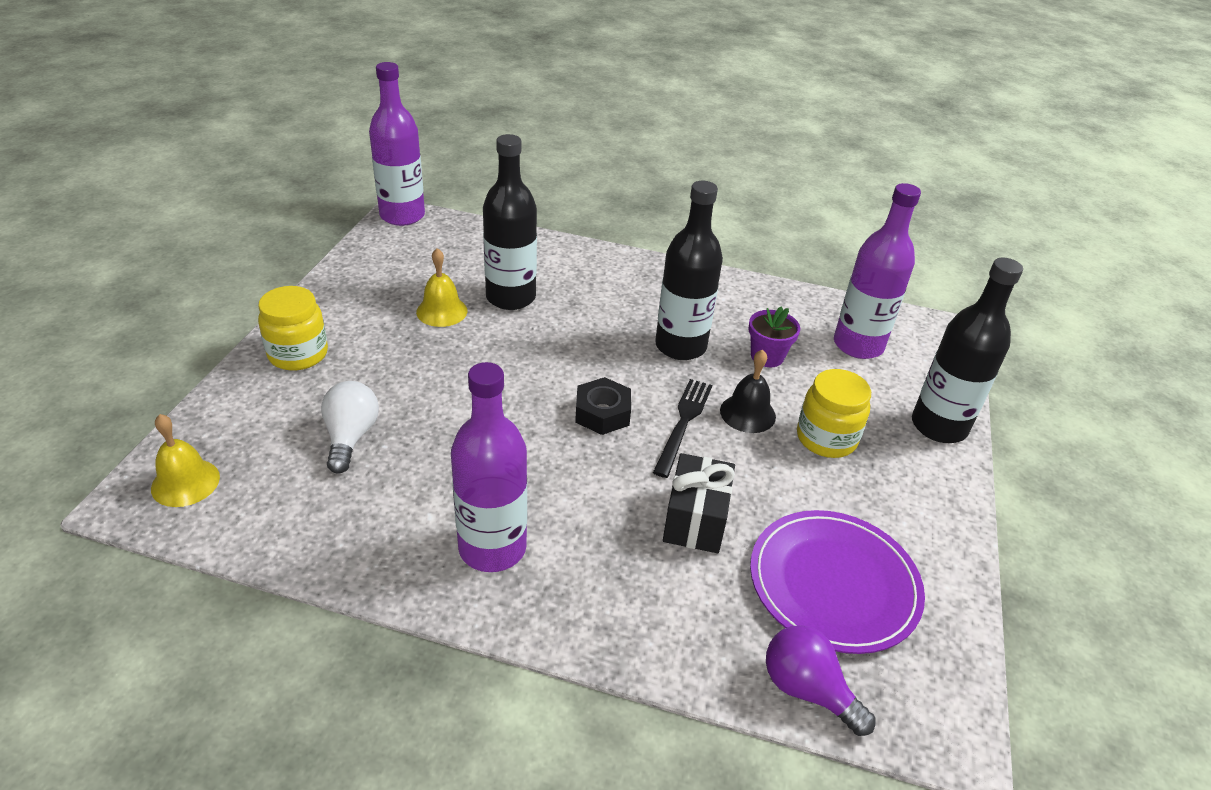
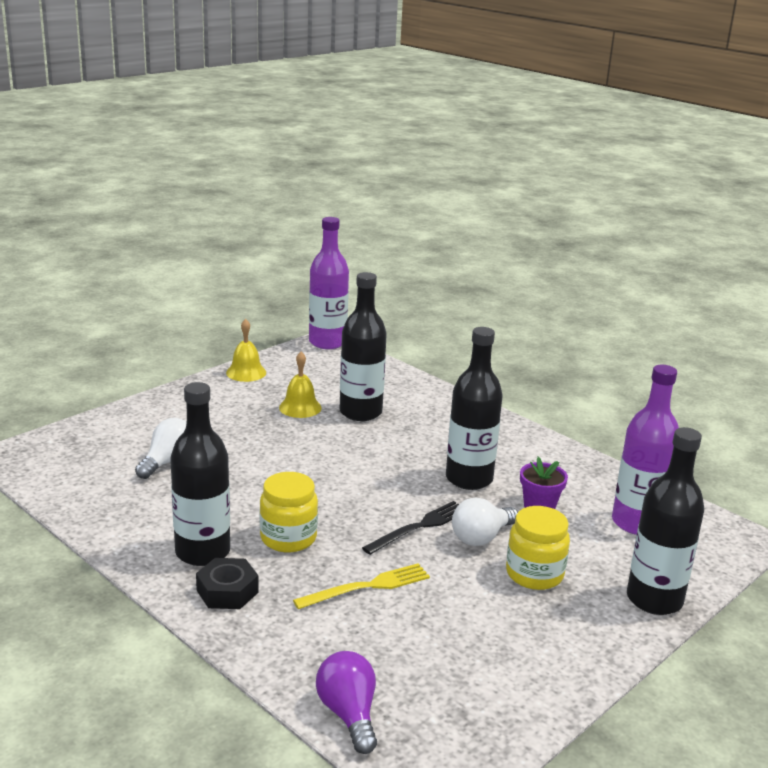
camera: 30 degrees right, 15 degrees down
(185, 482) = (47, 455): yellow bell -> yellow bell (246, 372)
(298, 354) = (177, 406): yellow jar -> yellow jar (288, 538)
(492, 548) = (202, 552): purple bottle -> black bottle
(602, 413) = (360, 502): black nut -> black nut (227, 591)
(695, 519) = (367, 587): black gift -> yellow fork
(747, 413) = (481, 537): black bell -> white light bulb
(833, 584) = (439, 663): purple plate -> none

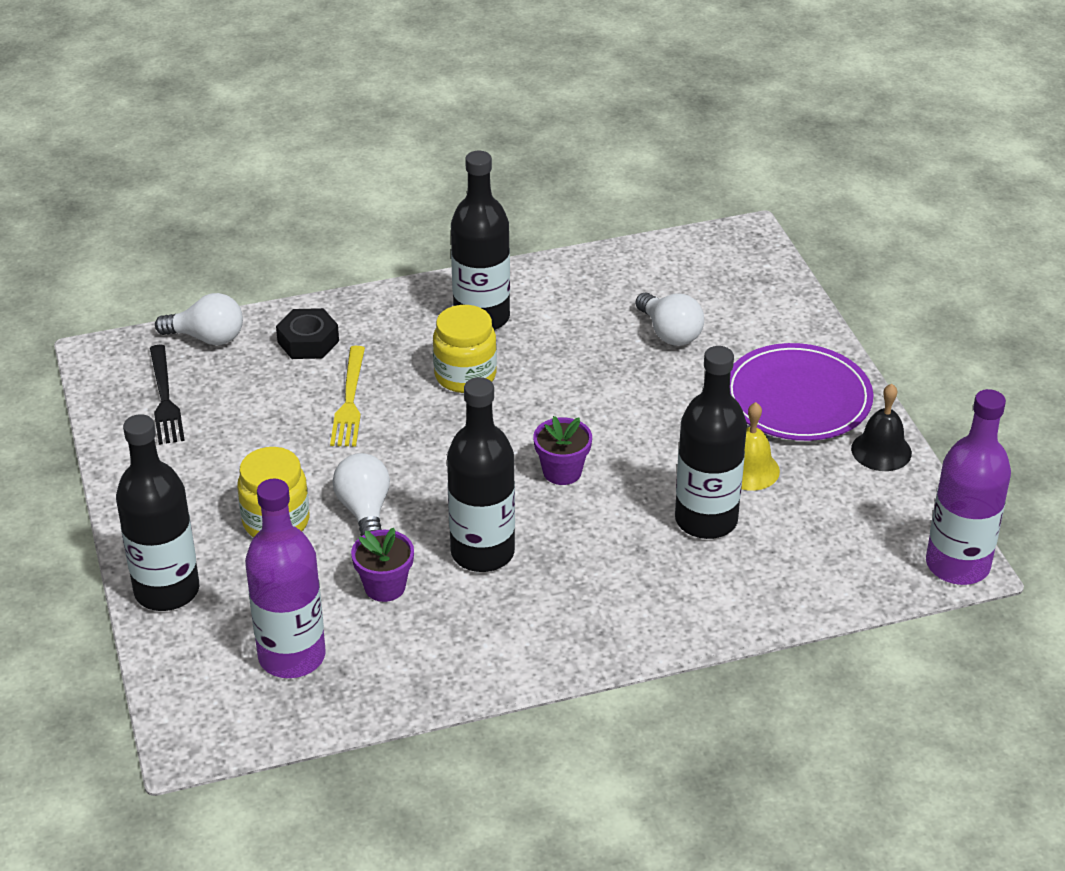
camera: 120 degrees right, 15 degrees up
(212, 404) = (797, 398): none -> purple plate
(227, 591) = (410, 317): black nut -> black nut (308, 341)
(246, 372) = (881, 450): yellow bell -> black bell
(349, 714) = (207, 338): purple light bulb -> white light bulb
(362, 469) = (562, 472): none -> purple flower pot
(419, 527) = (417, 472): black fork -> black fork (164, 398)

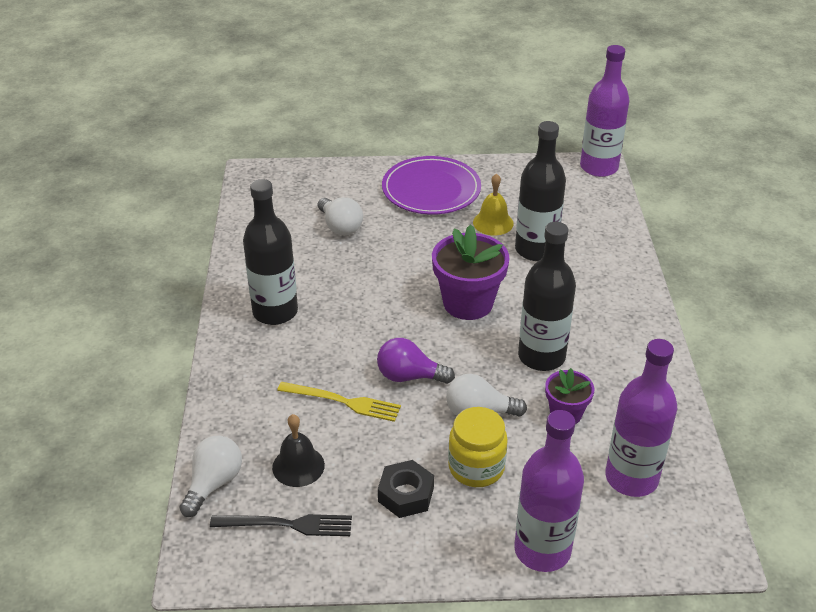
camera: 75 degrees left, 0 degrees up
(167, 591) = (542, 550): black bottle -> purple bottle
(308, 341) = (254, 416): black nut -> black nut (406, 494)
(408, 444) = (409, 376): none -> purple light bulb
(465, 375) = (341, 332): yellow jar -> none
(562, 472) = (468, 303): purple flower pot -> purple flower pot, size x1.76
(669, 333) = (340, 227): white light bulb -> white light bulb turned 75 degrees clockwise
(881, 450) = (492, 170): black bell -> black bell (298, 466)

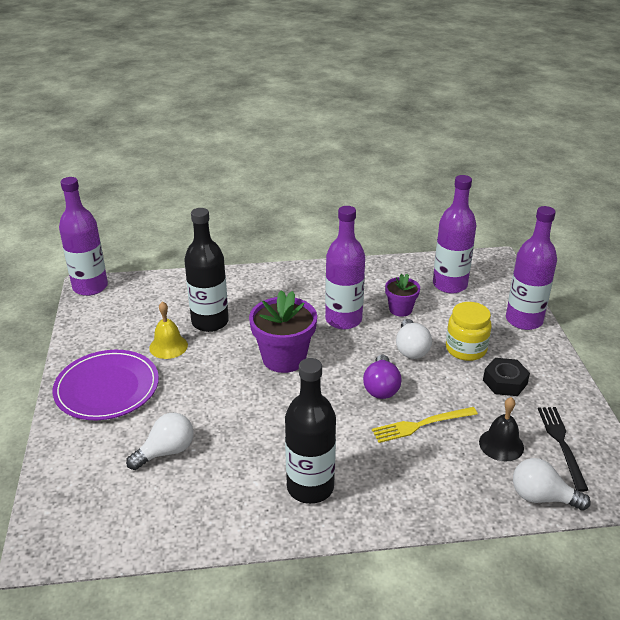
camera: 95 degrees left, 5 degrees down
(343, 402) = (421, 425): yellow fork -> yellow fork turned 120 degrees counterclockwise
(541, 356) = (343, 320): black bottle -> purple bottle

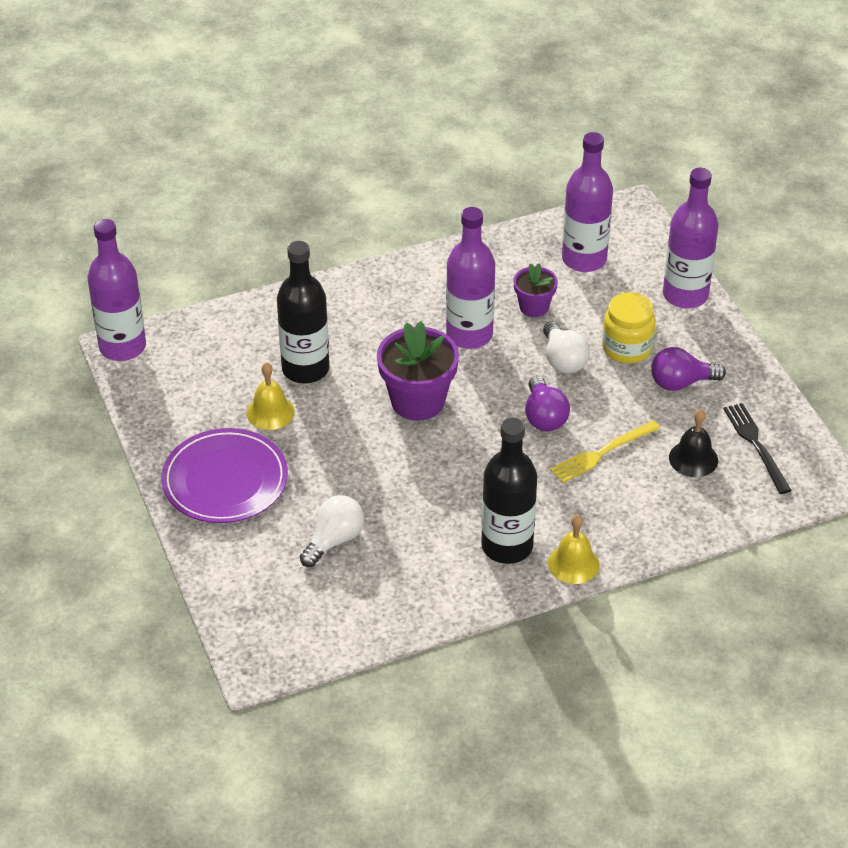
camera: 15 degrees left, 10 degrees up
(364, 516) = (573, 563): none -> yellow bell
(505, 382) = (681, 382): black nut -> purple light bulb
(542, 497) = (746, 507): white light bulb -> none

